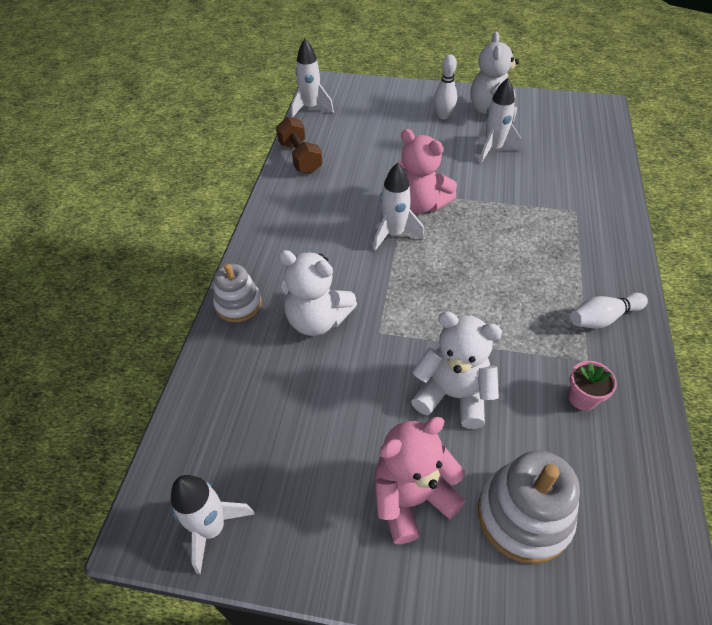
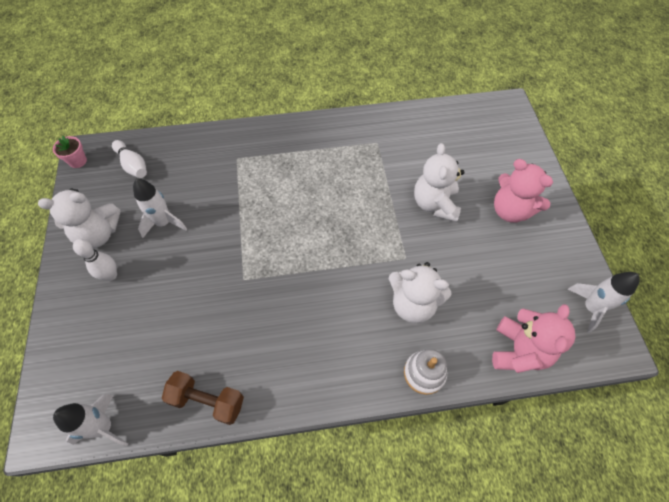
camera: 110 degrees left, 10 degrees up
(300, 157) = (207, 400): brown dumbbell -> brown dumbbell turned 60 degrees clockwise
(317, 320) = (413, 304): white teddy bear -> white teddy bear turned 105 degrees clockwise
(394, 234) = (300, 275): white rocket -> none
(420, 204) = (256, 264): pink teddy bear -> pink teddy bear (518, 351)
(523, 515) = (490, 160): white stacking toy -> none
(582, 398) = (405, 142): pink flower pot -> pink flower pot (78, 161)
(603, 318) = (340, 137): white bowling pin -> white bowling pin (133, 165)

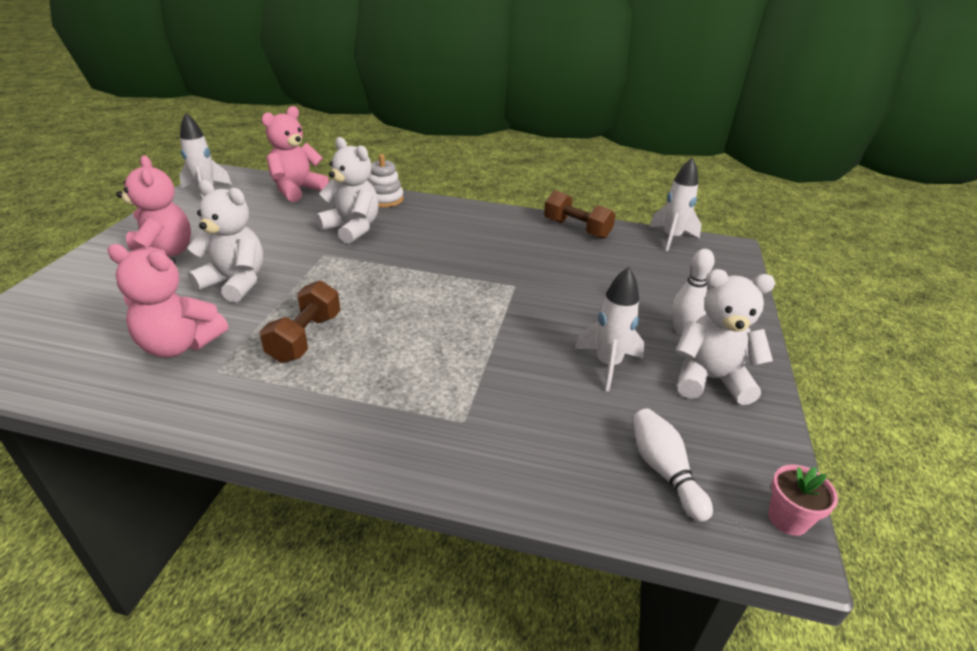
camera: 160 degrees left, 25 degrees down
(351, 178) = (305, 337): none -> brown dumbbell
(412, 149) = (180, 345): none -> pink teddy bear
(435, 204) = (235, 282): white teddy bear -> white teddy bear turned 90 degrees counterclockwise

